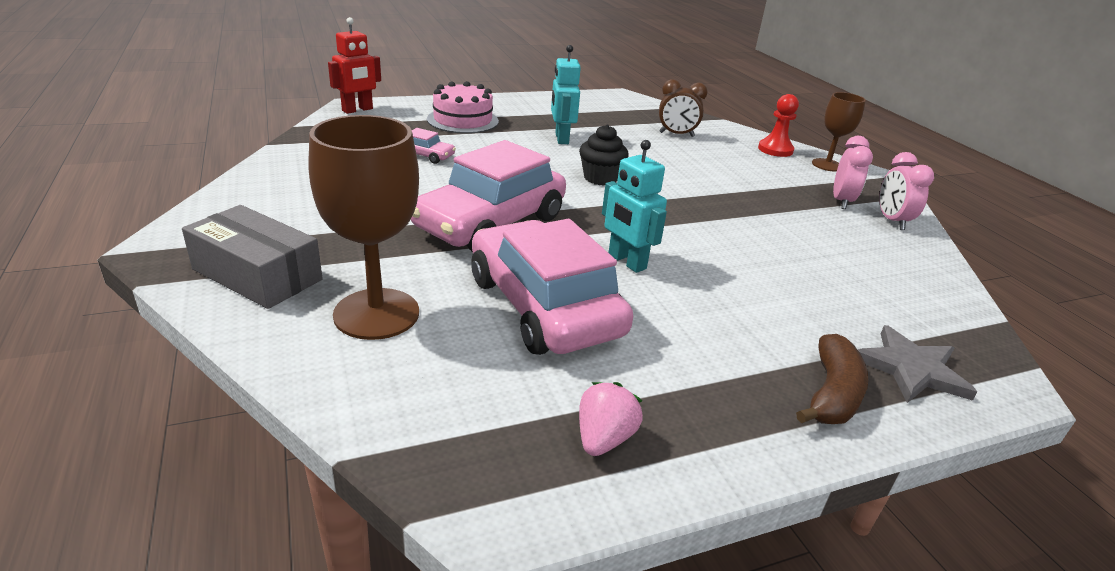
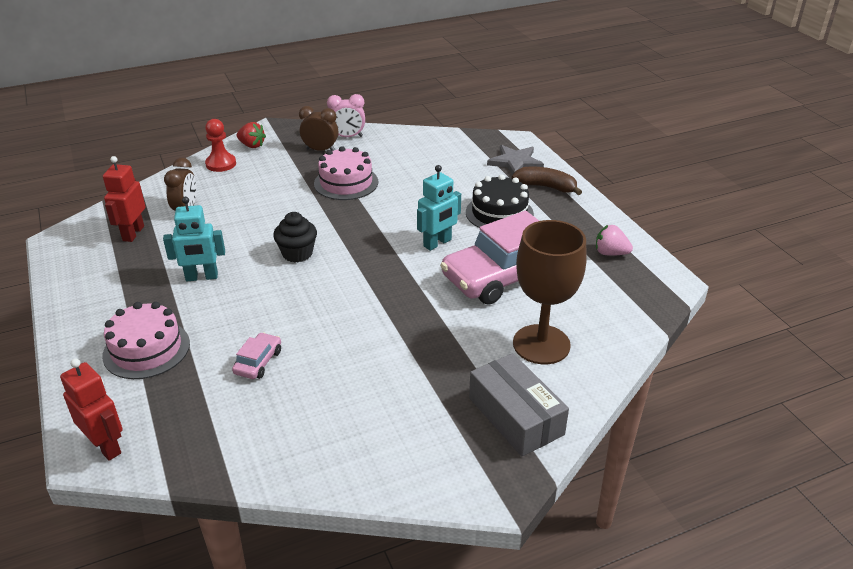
camera: 90 degrees left, 5 degrees up
(257, 274) = (515, 416): grey box -> grey box turned 60 degrees counterclockwise
(490, 223) = (397, 307): pink car -> none
(632, 116) = (133, 233): none -> red robot
(720, 325) = (499, 213): none -> black cake
(764, 212) = (346, 183): none -> pink cake
(827, 165) = (252, 145): brown goblet -> red strawberry
(841, 201) = (320, 150): pink clock -> brown clock

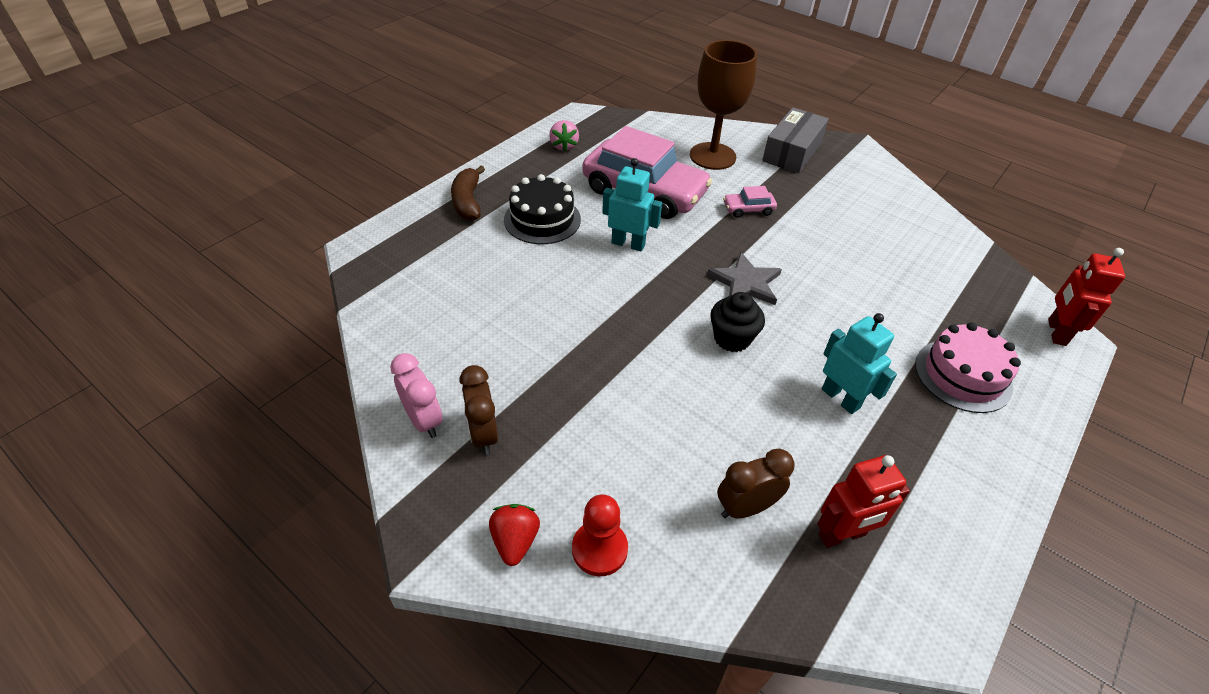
camera: 120 degrees left, 10 degrees up
(258, 362) = (888, 291): pink car -> pink car (748, 209)
(346, 183) = (558, 363): pink cake -> none
(515, 162) = (421, 235): grey star -> grey star (746, 283)

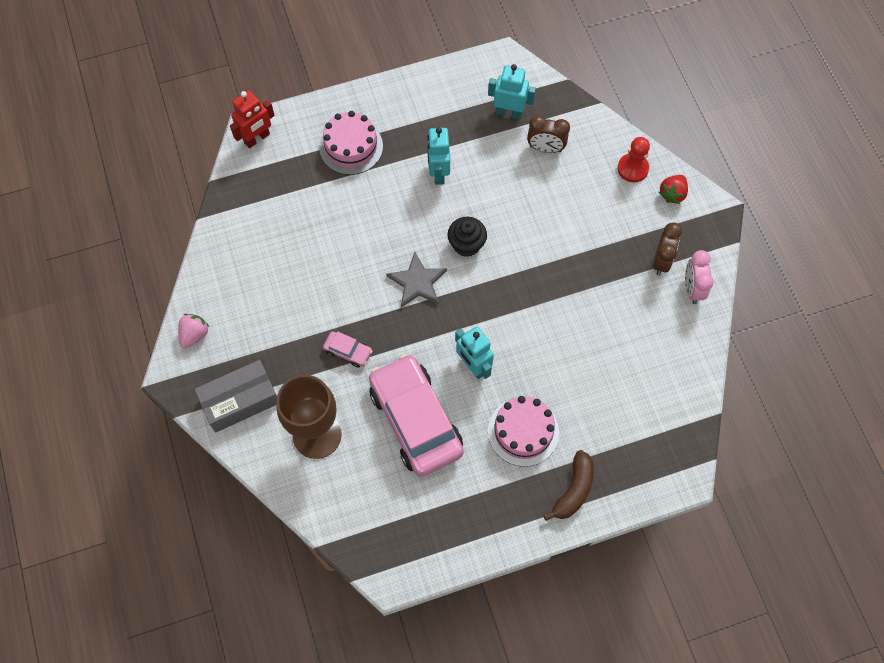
camera: 145 degrees left, 20 degrees up
(542, 219) = (523, 431): black cake -> pink cake
(564, 146) = (442, 528): pink strawberry -> pink strawberry (194, 334)
(842, 535) = (509, 112): red robot -> turquoise robot

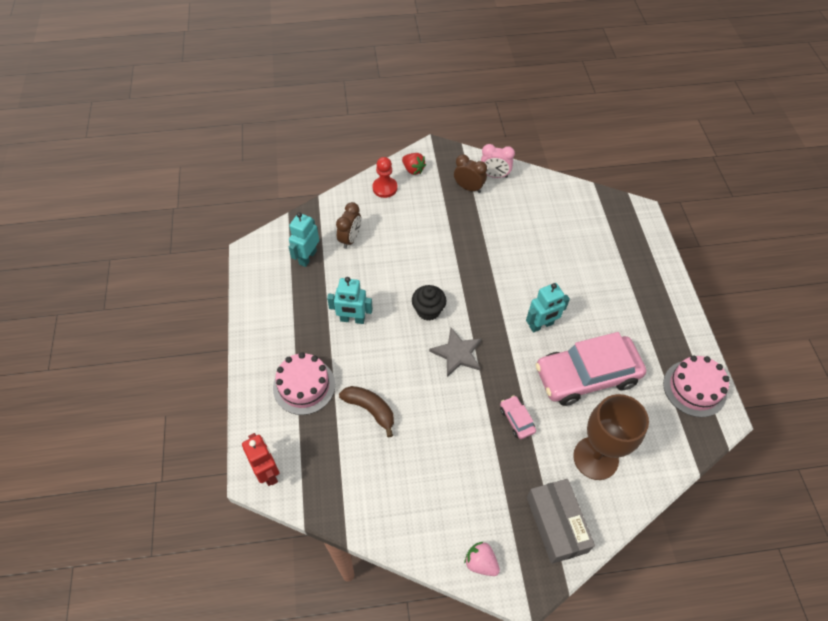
camera: 80 degrees left, 10 degrees down
(348, 351) = (516, 420): pink car -> pink car turned 60 degrees counterclockwise
(523, 431) = (601, 301): pink cake -> pink cake (694, 388)
(573, 490) = (650, 278): brown banana -> brown banana (370, 410)

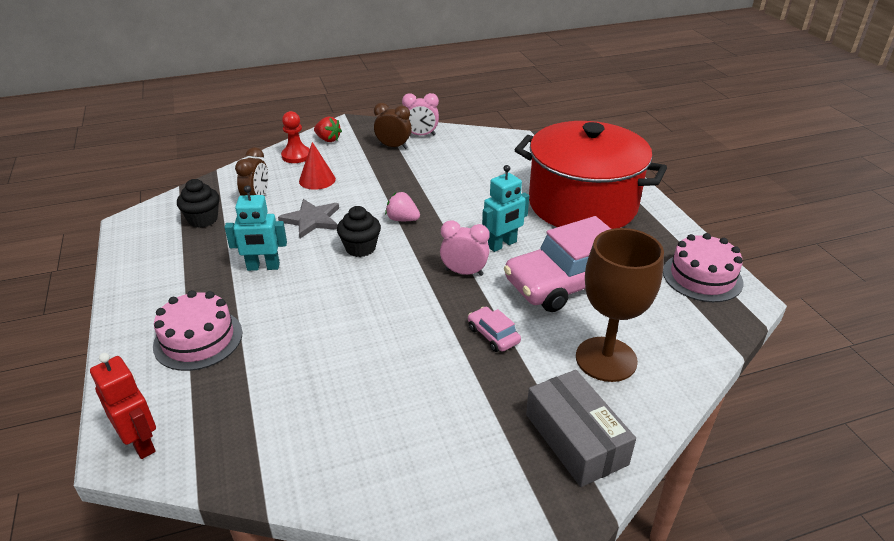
camera: 10 degrees left, 20 degrees down
(307, 257) = (203, 219): turquoise robot -> black cupcake
(370, 410) = (293, 351): brown banana -> none
(400, 222) = (317, 180): none -> red cone
(457, 353) = (403, 282): grey star -> grey star (312, 220)
(481, 562) = (477, 504): pink strawberry -> pink strawberry (402, 219)
(505, 351) = (464, 272): none -> pink clock
(617, 288) = (582, 204): none -> red pot

